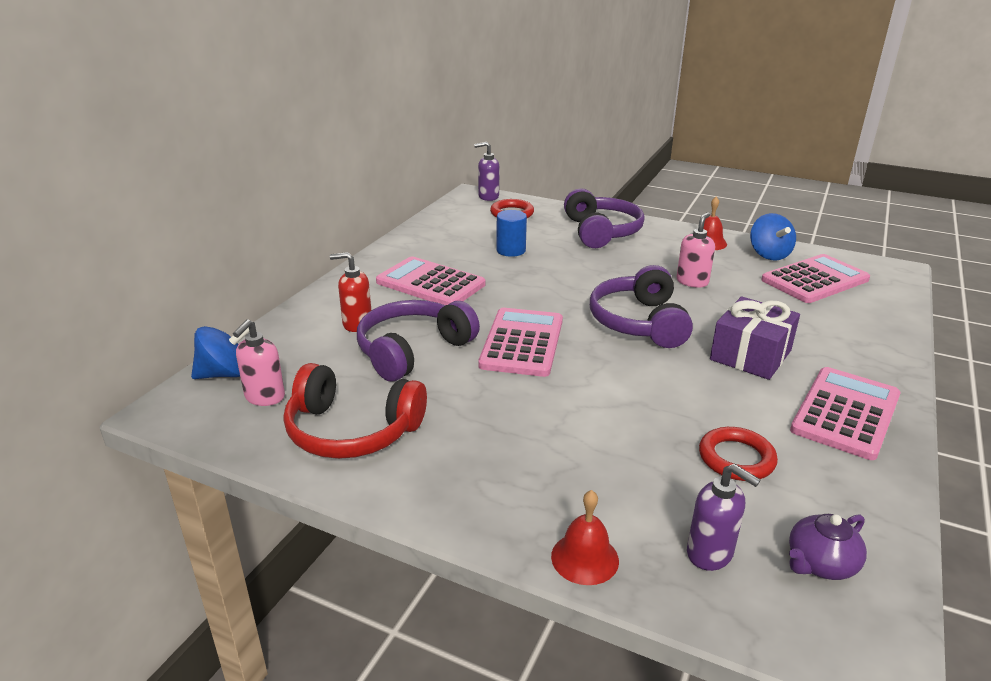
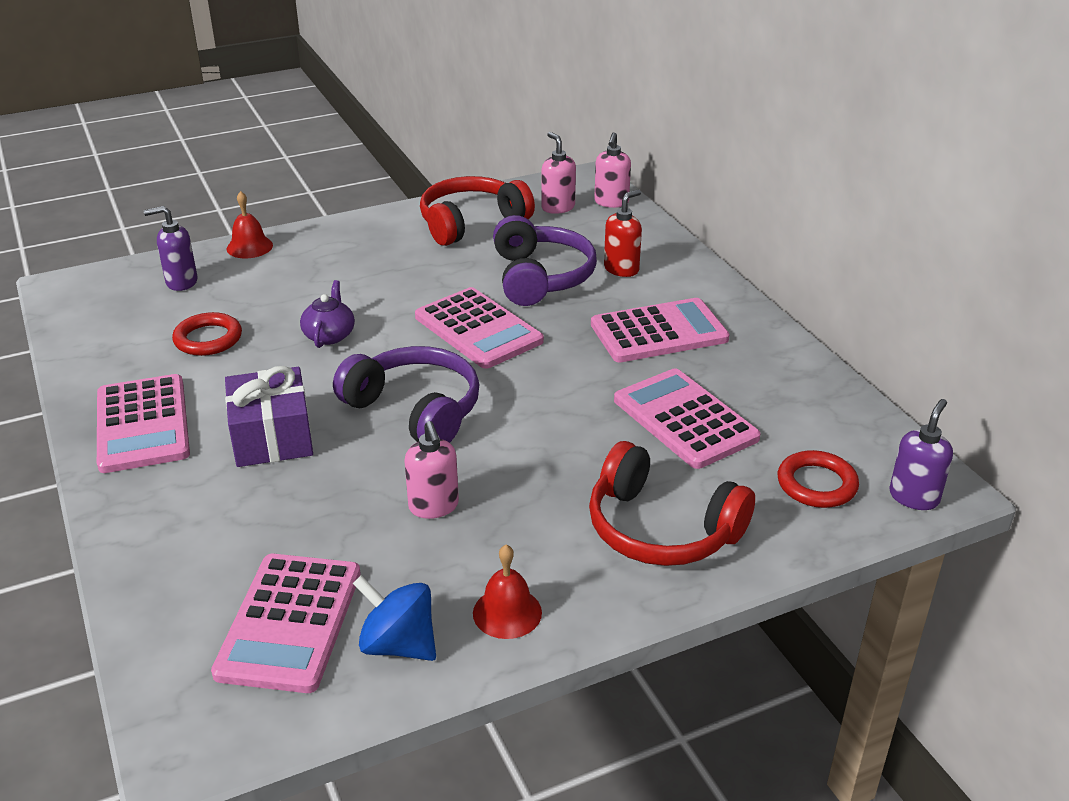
camera: 130 degrees right, 5 degrees up
(225, 374) = (611, 202): blue spinning top -> pink soap dispenser
(511, 250) = (685, 419): blue cylinder -> pink calculator
(601, 232) = (661, 529): purple headphones -> red headphones
(820, 564) = (111, 310): purple teapot -> purple teapot (329, 335)

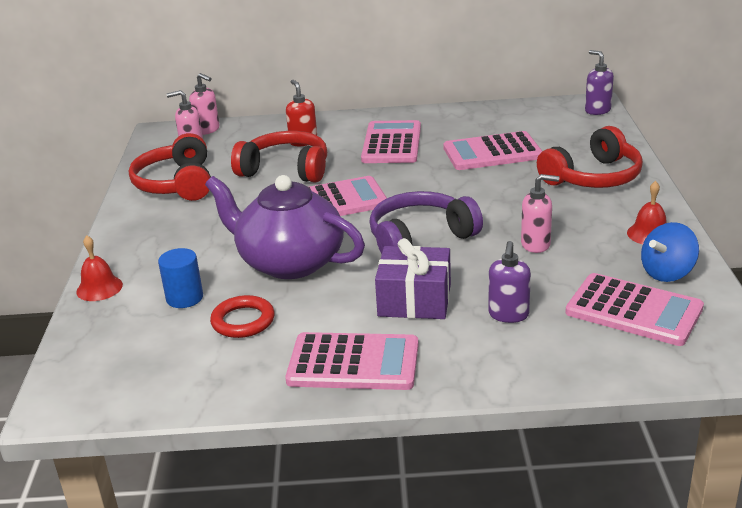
camera: 65 degrees left, 5 degrees down
(181, 282) = (126, 330): purple soap dispenser -> purple soap dispenser (508, 315)
(243, 295) = (184, 298): none -> blue cylinder
(329, 335) = (289, 262): purple teapot -> purple teapot, size x2.31
(541, 277) = (286, 170): purple headphones -> red headphones
(816, 484) = (574, 130): red ring -> none

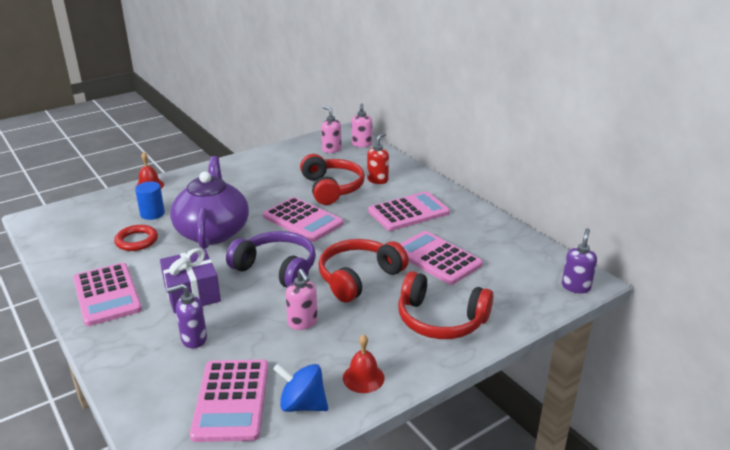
camera: 55 degrees right, 0 degrees up
(176, 184) = (282, 162): red headphones -> red headphones (358, 277)

